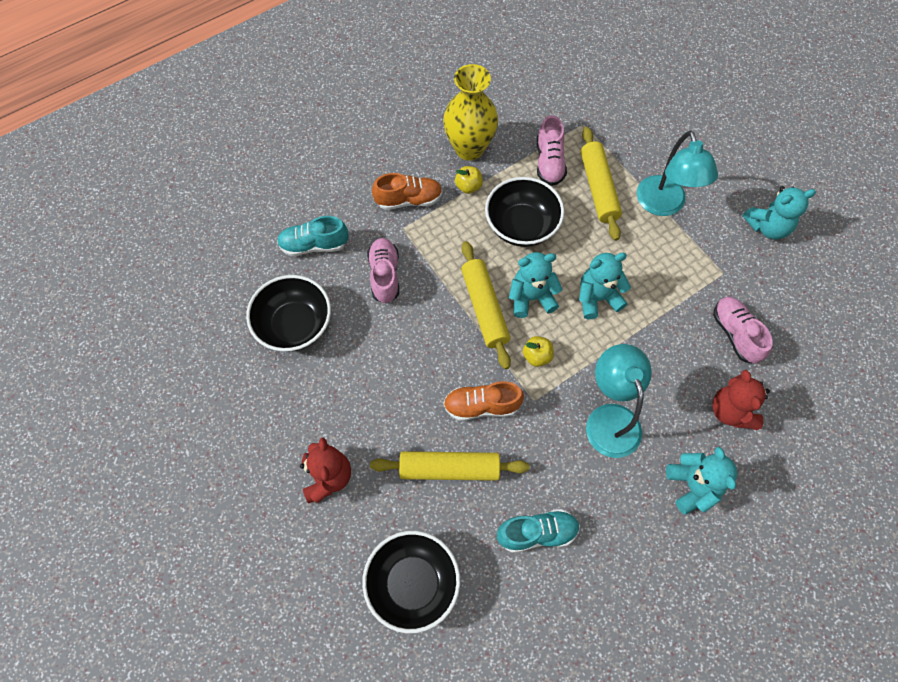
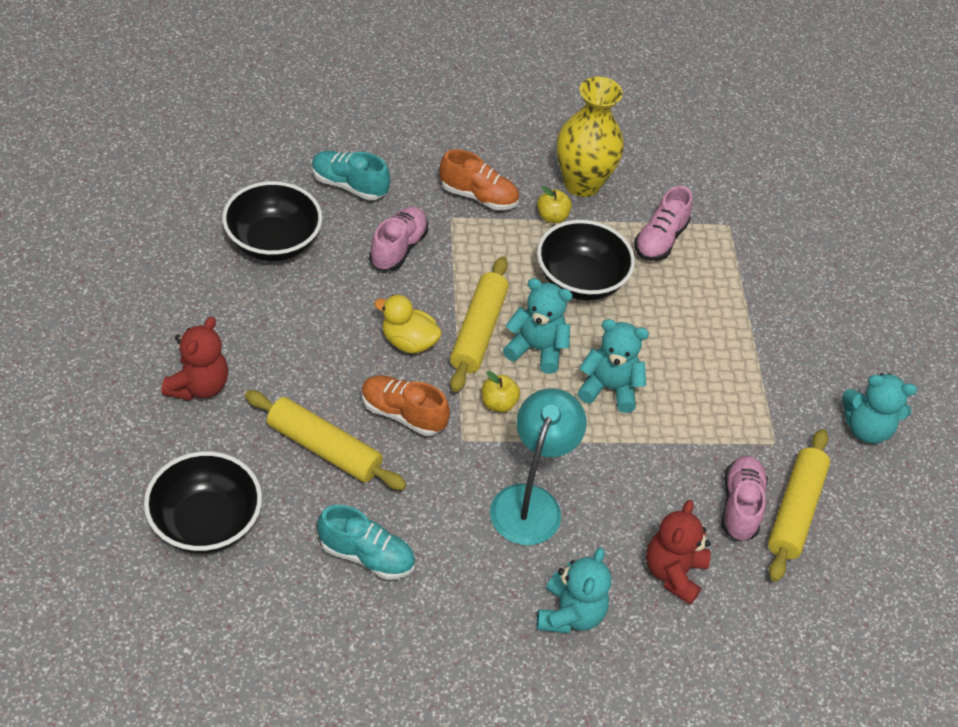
camera: 25 degrees right, 15 degrees down
(445, 346) = (408, 342): none -> yellow duck
(598, 188) = (696, 291): yellow rolling pin -> yellow rolling pin (795, 511)
(663, 205) = (758, 345): turquoise lamp -> none

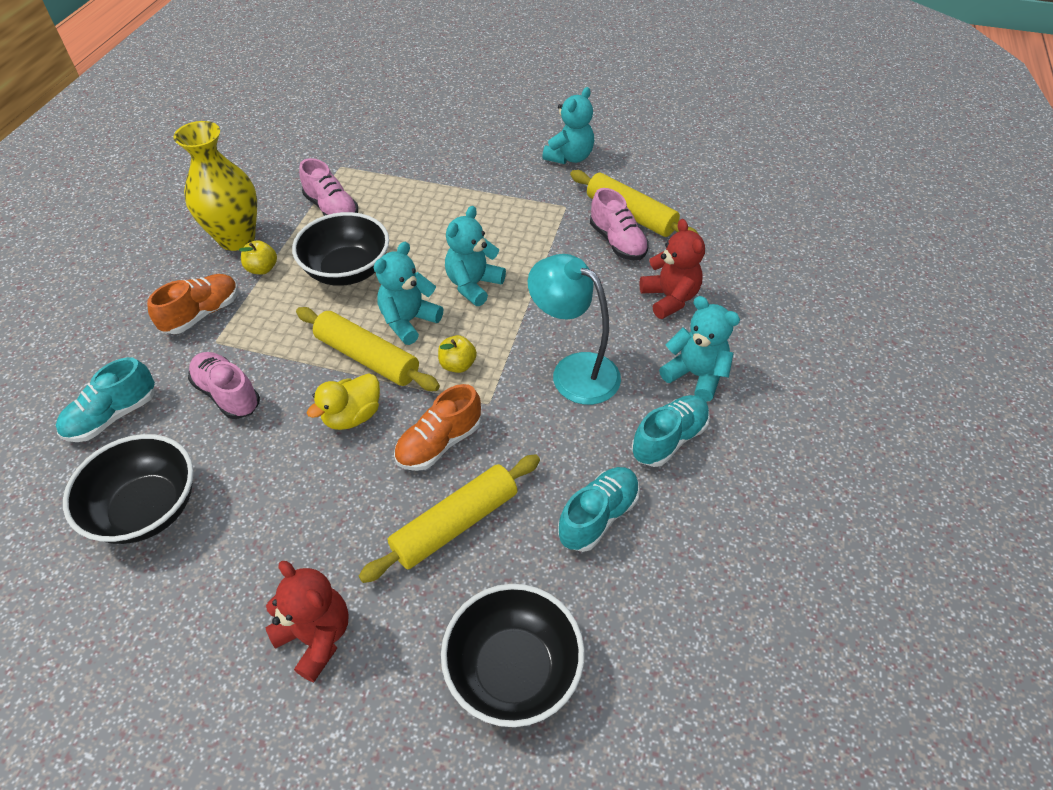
camera: 65 degrees left, 0 degrees up
(476, 601) = (669, 439): none -> turquoise shoe
(673, 573) = (669, 298): red teddy bear -> red teddy bear turned 150 degrees counterclockwise
(740, 506) = (617, 242): pink shoe -> pink shoe turned 150 degrees counterclockwise

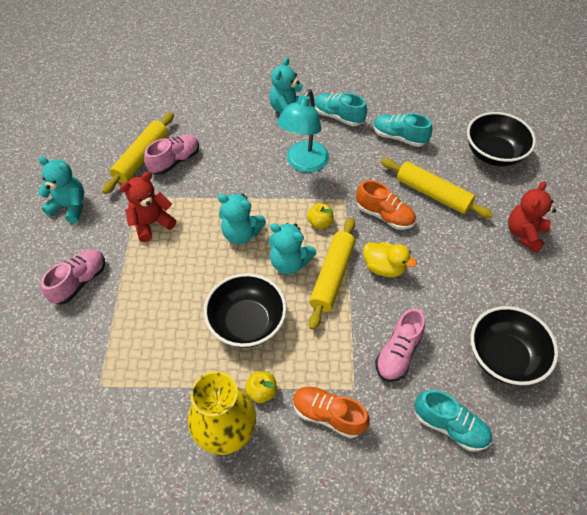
camera: 105 degrees left, 5 degrees up
(332, 209) = (168, 366): pink shoe -> pink shoe (79, 281)
(669, 298) = (226, 128): red teddy bear -> red teddy bear (151, 223)

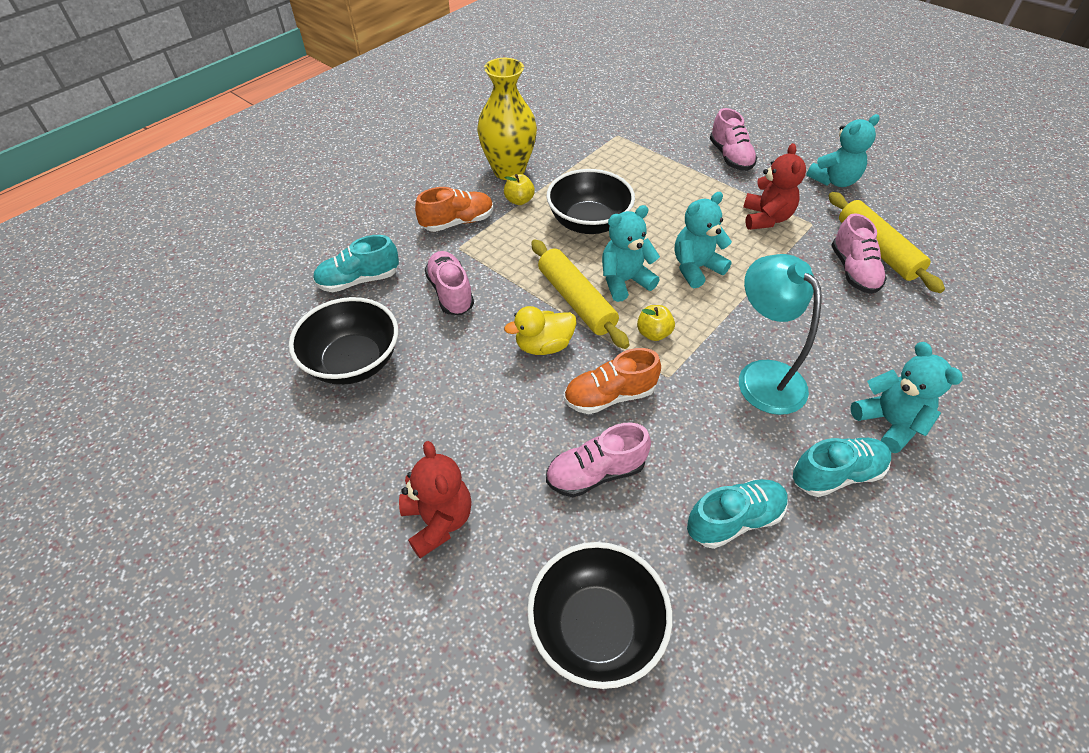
camera: 130 degrees right, 5 degrees down
(433, 194) = (595, 473): yellow rolling pin -> pink shoe

